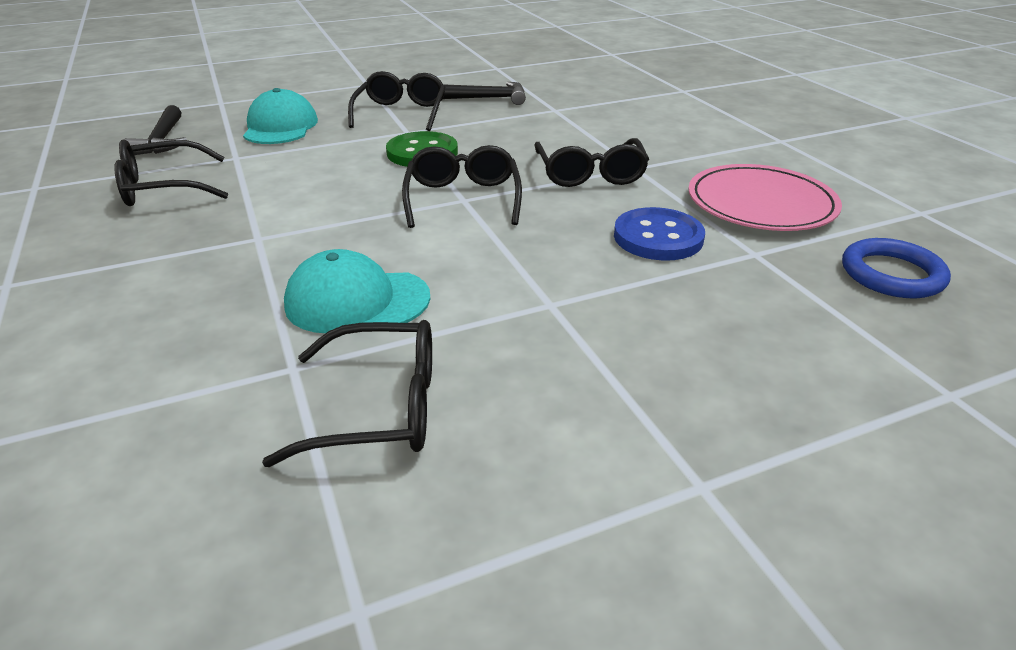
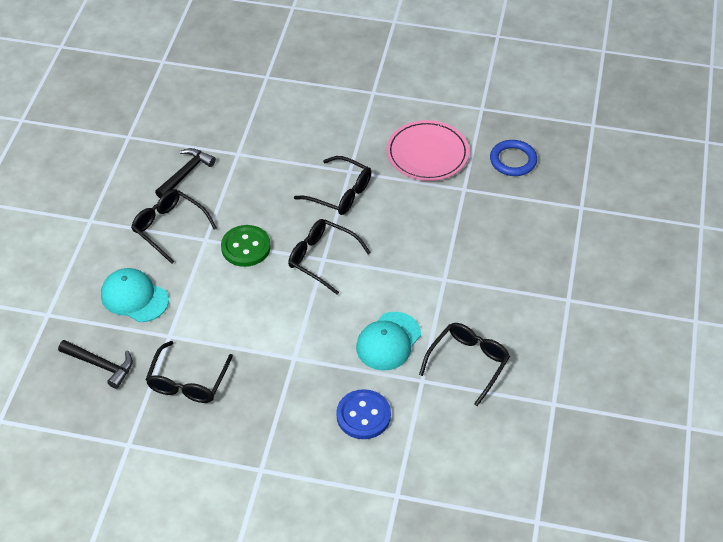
camera: 55 degrees left, 15 degrees up
(658, 237) = (424, 210): blue button -> blue button (363, 415)

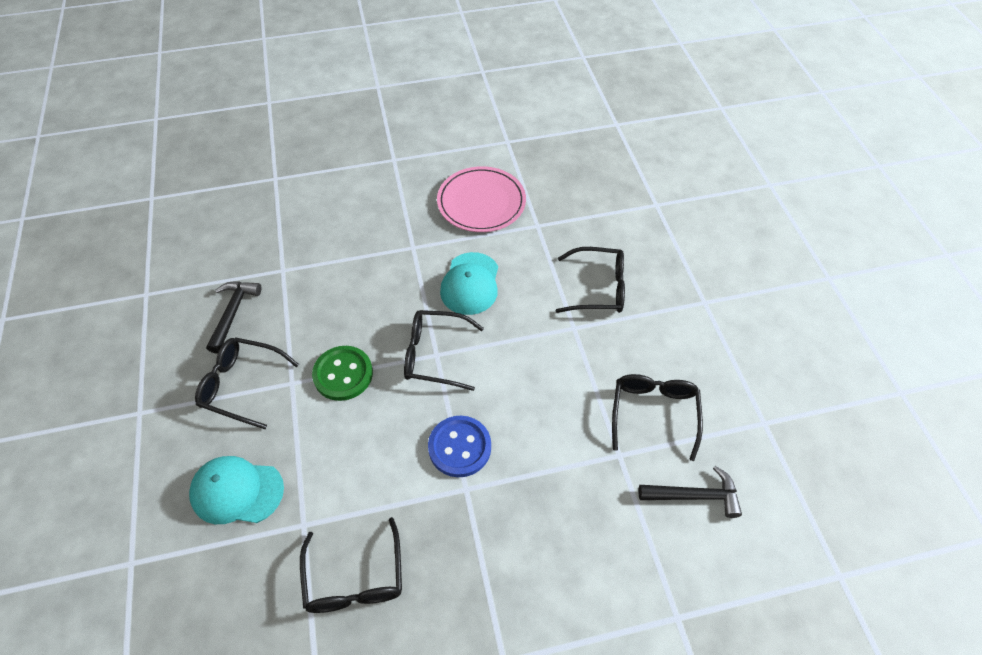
camera: 25 degrees left, 5 degrees up
(100, 365) = (231, 606): black hammer -> black hammer (694, 496)
(340, 193) = (416, 274): black glasses -> black glasses (598, 288)
(363, 415) = (582, 528): blue button -> blue button (459, 447)
(388, 341) = (557, 423): turquoise cap -> turquoise cap (470, 284)
(513, 160) = (566, 181): blue ring -> none

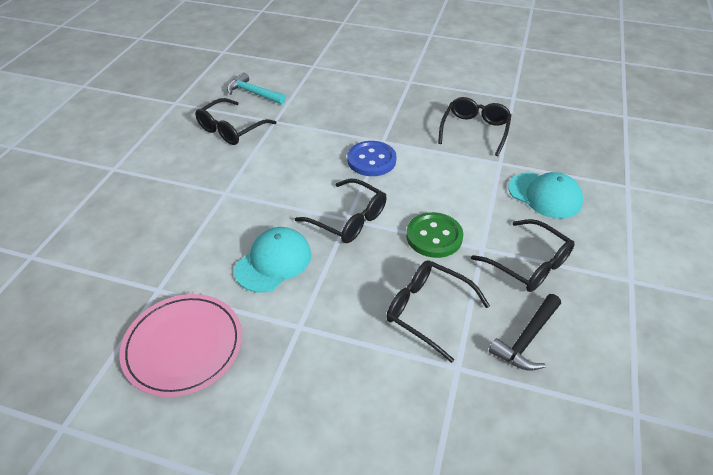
camera: 150 degrees left, 10 degrees down
(598, 288) = (173, 211): black glasses -> black glasses (427, 311)
(694, 496) = (254, 93): black hammer -> turquoise hammer

